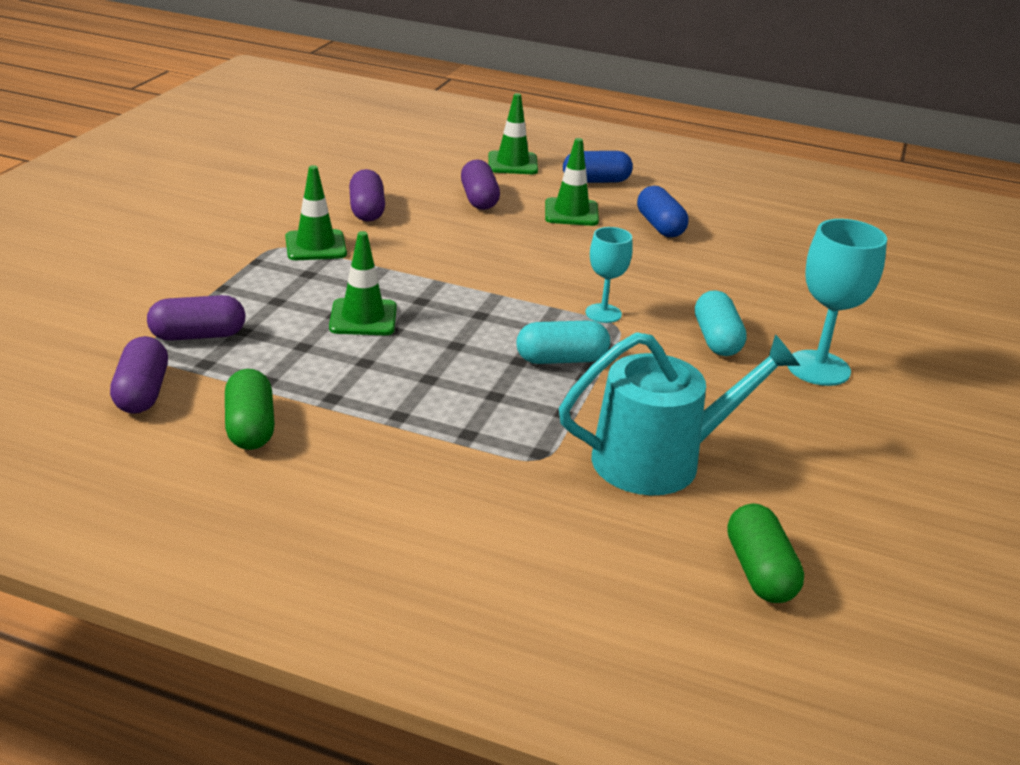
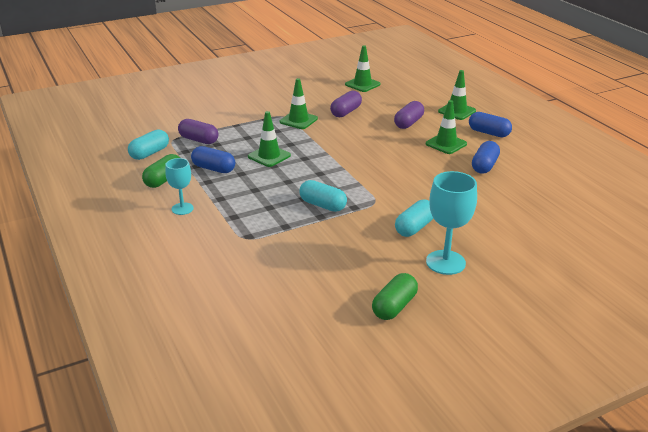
camera: 45 degrees right, 0 degrees up
(142, 393) = (149, 153): purple capsule -> turquoise capsule
(307, 373) = (214, 168): none -> blue capsule
(323, 161) = (362, 84): none -> green traffic cone
(603, 313) = (378, 194): turquoise goblet -> turquoise goblet (182, 209)
(659, 460) = (292, 262): turquoise watering can -> none
(759, 571) = (255, 323): green capsule -> green capsule (394, 306)

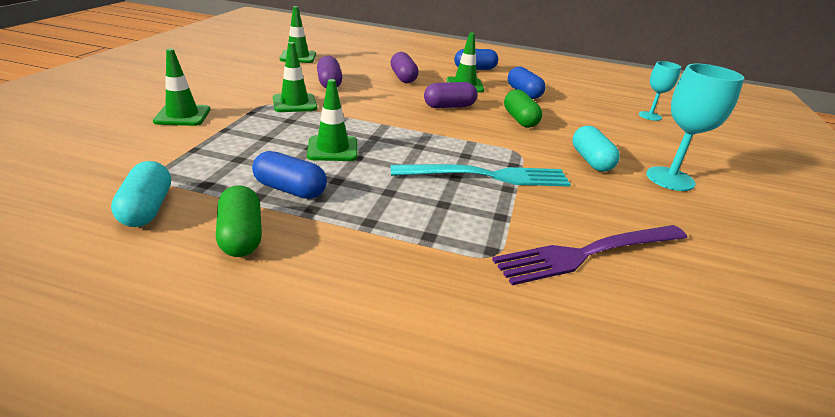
camera: 50 degrees left, 0 degrees up
(182, 209) = (345, 262): turquoise goblet -> turquoise goblet (650, 116)
(199, 140) = (202, 163): purple capsule -> purple capsule (449, 106)
(214, 168) = (290, 189): blue capsule -> blue capsule turned 45 degrees clockwise
(292, 262) = (589, 253): none -> purple fork
(322, 205) = (486, 176): turquoise capsule -> turquoise fork
(394, 306) = (738, 242): green capsule -> green capsule (520, 119)
(457, 111) = (420, 59): green traffic cone -> green traffic cone (182, 115)

